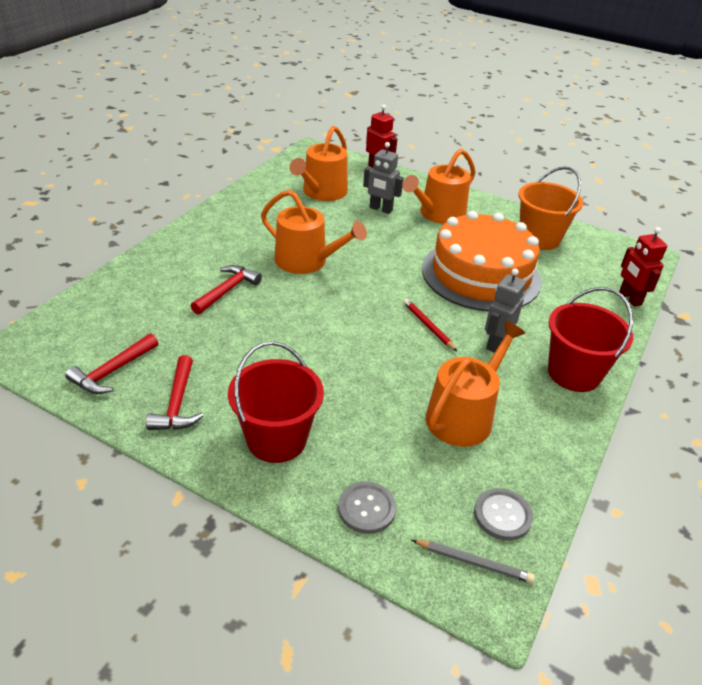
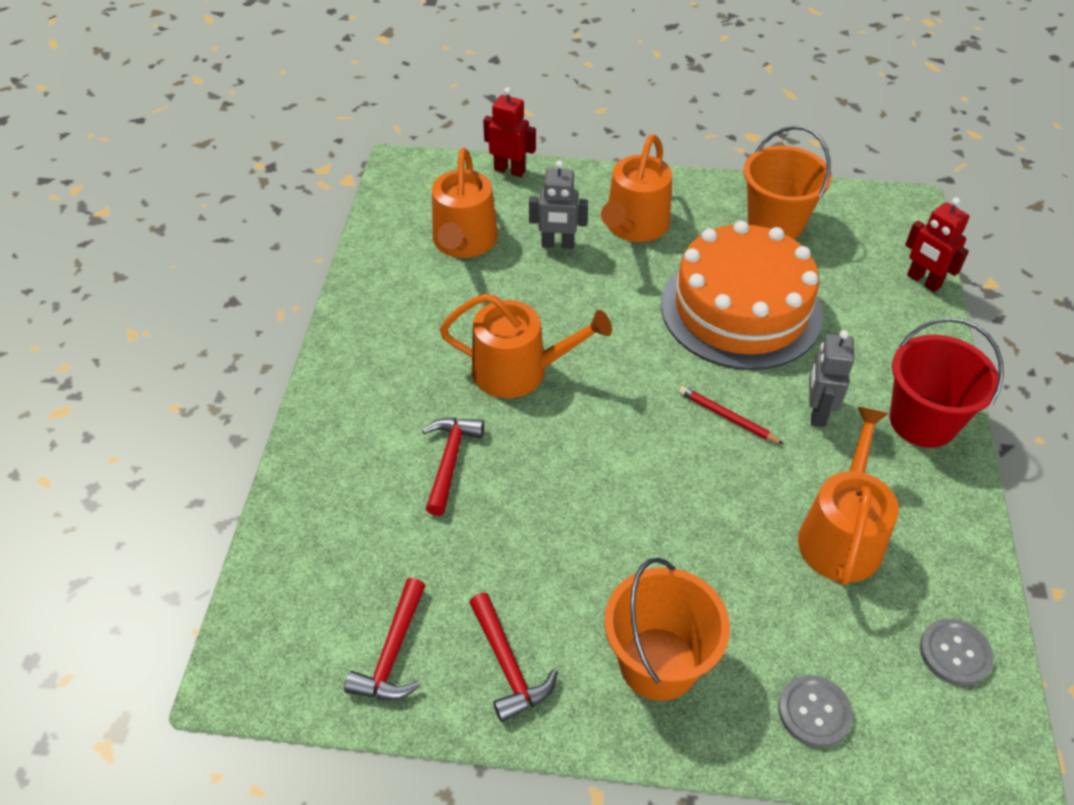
camera: 20 degrees left, 10 degrees up
(276, 439) = (658, 663): red bucket -> orange bucket
(474, 562) = (960, 728): grey pencil -> none

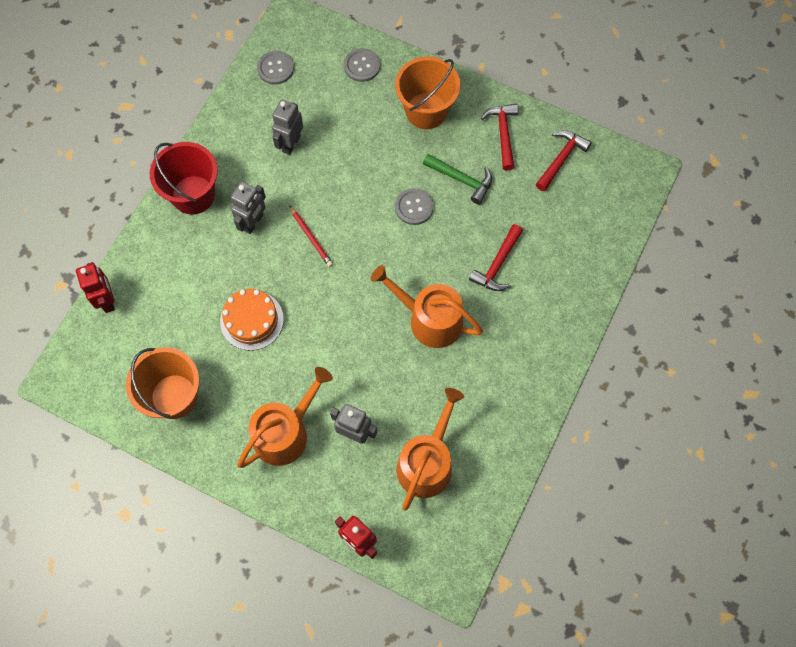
camera: 160 degrees left, 20 degrees up
(548, 564) = (462, 180): none -> green hammer
(604, 500) = (414, 207): none -> grey button
(741, 309) = (251, 320): orange cake -> orange cake, size x0.52
(841, 534) = (290, 143): orange watering can -> grey robot

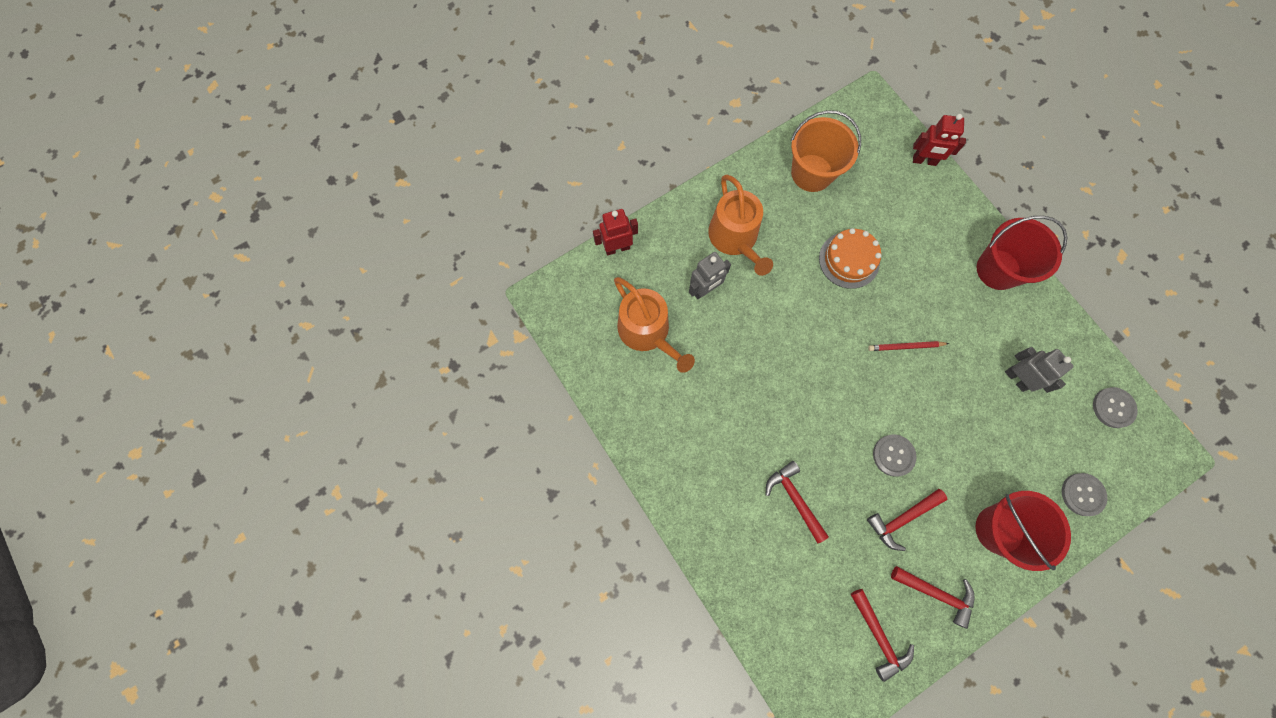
camera: 120 degrees right, 5 degrees up
(253, 222) = (945, 305): grey robot -> none
(426, 111) = (999, 529): orange bucket -> red bucket
(429, 319) = (772, 405): orange watering can -> none
(462, 180) = (902, 518): green hammer -> red hammer

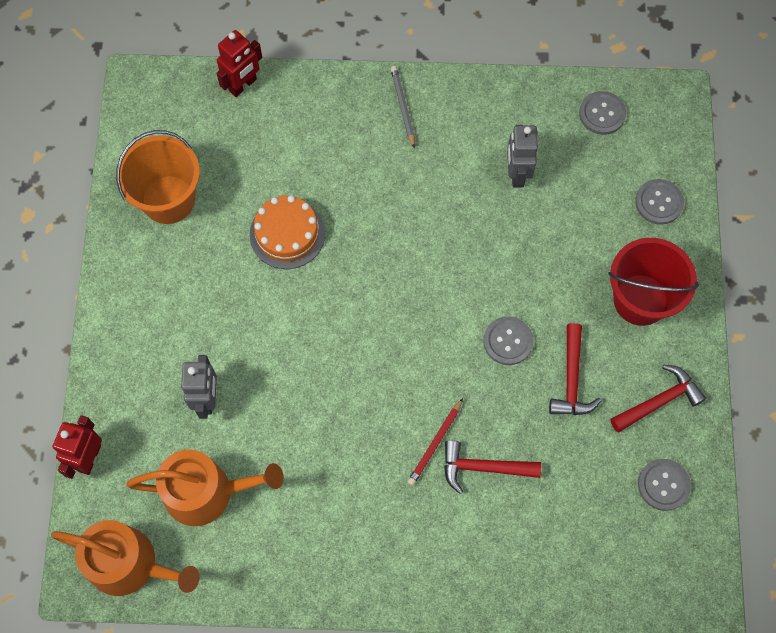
camera: 55 degrees left, 5 degrees down
(735, 239) = (177, 327): orange watering can -> orange watering can (130, 564)
(879, 637) = (663, 485): red hammer -> grey button
(905, 346) = (413, 249): red pencil -> red pencil (435, 444)
(998, 269) = (403, 106): red bucket -> grey pencil
(1016, 379) = (517, 174): grey robot -> grey robot turned 90 degrees counterclockwise

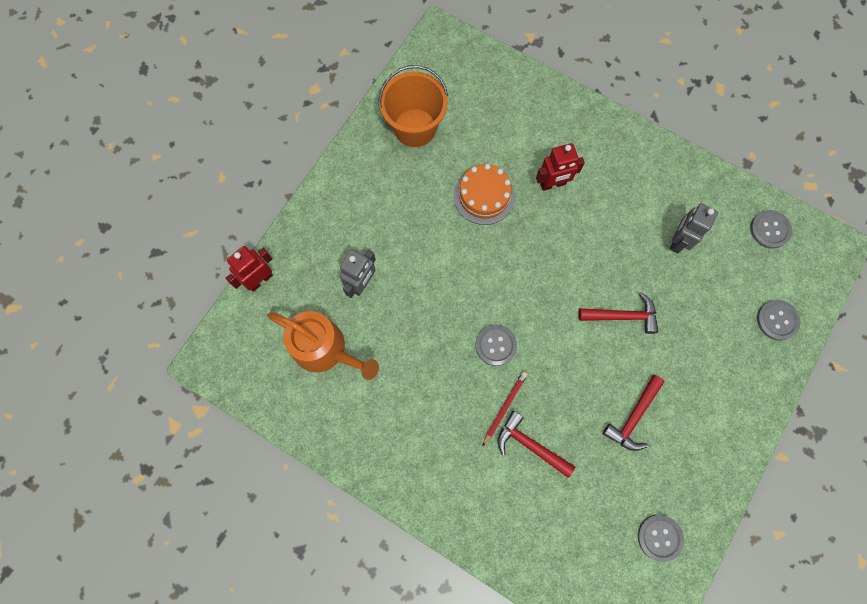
camera: 30 degrees right, 5 degrees up
(130, 564) = (245, 370): orange watering can -> none
(243, 85) = (512, 73): red robot -> red robot (552, 184)
(403, 106) = (620, 147): grey pencil -> none
(435, 444) = (504, 407): red pencil -> red pencil turned 150 degrees clockwise
(508, 341) = (601, 362): grey button -> grey button (495, 345)
(640, 299) = (721, 386): red bucket -> none
(659, 401) = (692, 472): red hammer -> red hammer (623, 316)

